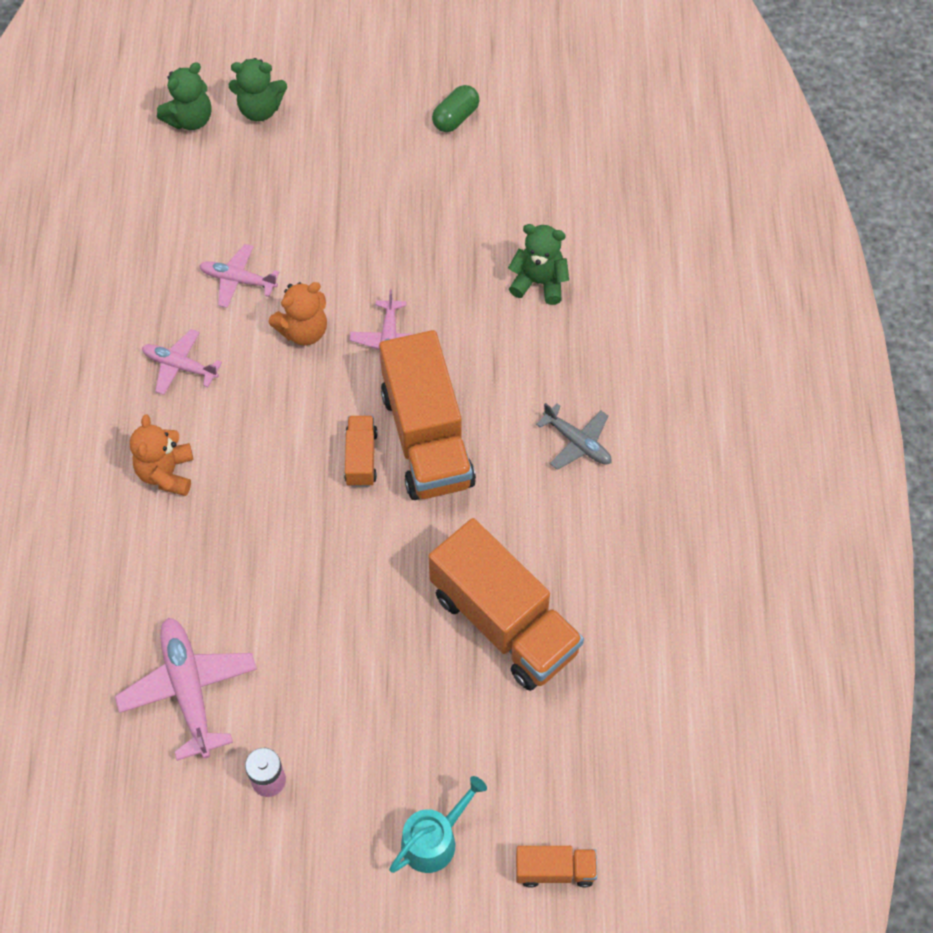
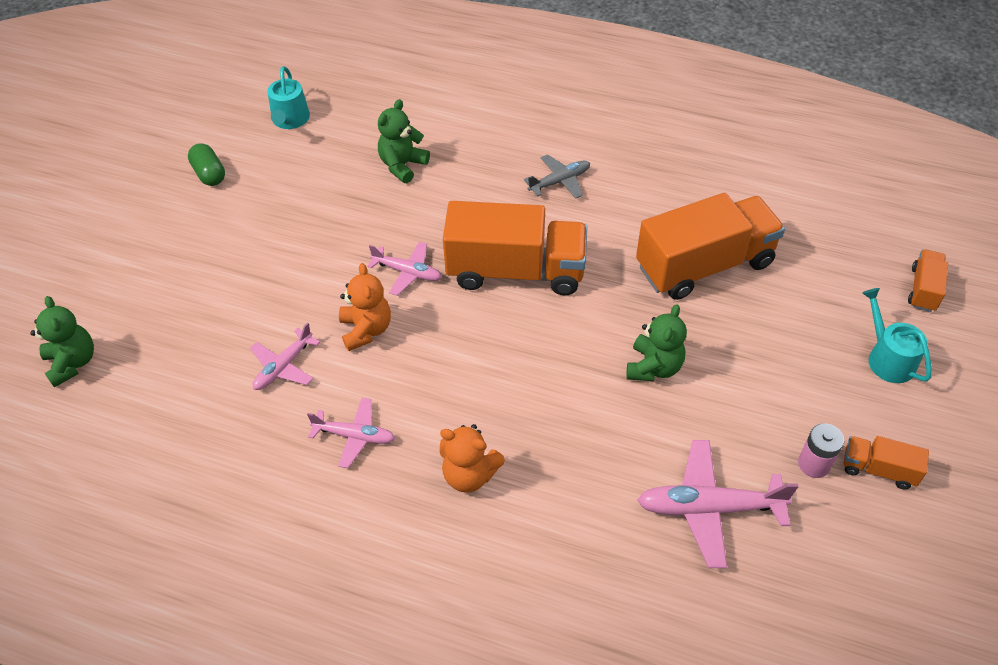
camera: 70 degrees left, 10 degrees down
(180, 366) = (354, 436): pink plane -> pink plane turned 120 degrees counterclockwise
(260, 109) = (101, 305): green teddy bear -> green teddy bear (653, 367)
(361, 458) = (516, 320): orange truck -> orange truck (878, 469)
(564, 153) = (290, 120): none -> turquoise watering can

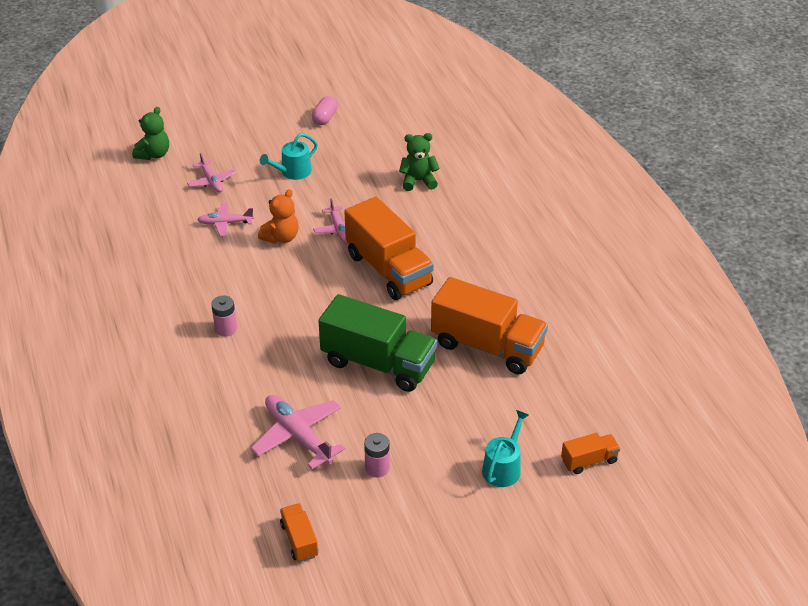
camera: 50 degrees right, 10 degrees down
(209, 174) = (325, 118): green capsule -> pink capsule
(290, 120) = (401, 120): turquoise watering can -> turquoise watering can (293, 172)
(354, 436) = (208, 274): pink plane -> pink plane (211, 181)
(469, 474) = (226, 329): orange teddy bear -> pink battery
(560, 181) = (484, 249): grey plane -> none
(653, 367) = (378, 363): green teddy bear -> green truck
(878, 469) = (403, 500): orange truck -> orange truck (299, 540)

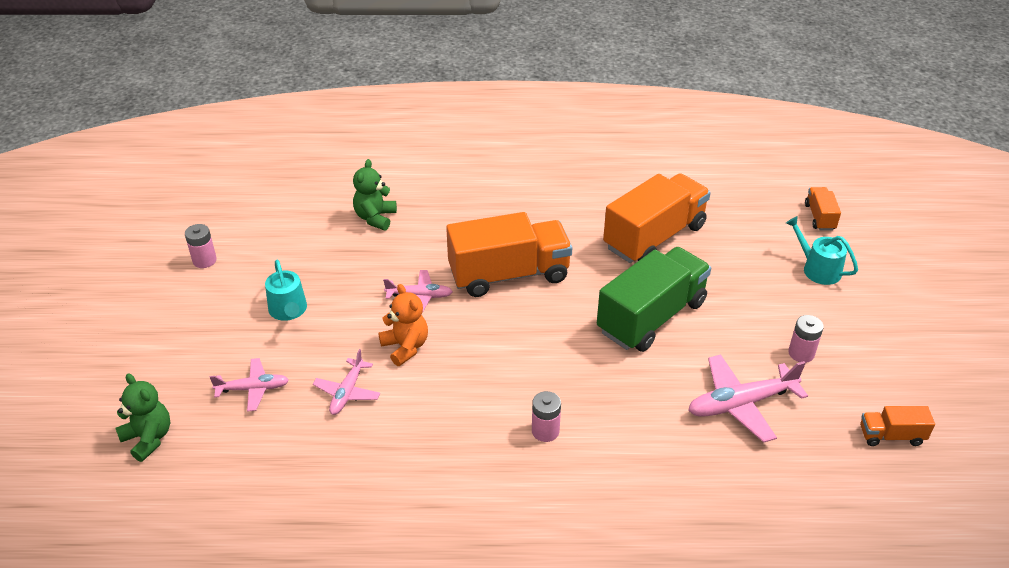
camera: 70 degrees left, 0 degrees up
(325, 118) = (204, 260): pink capsule -> pink battery

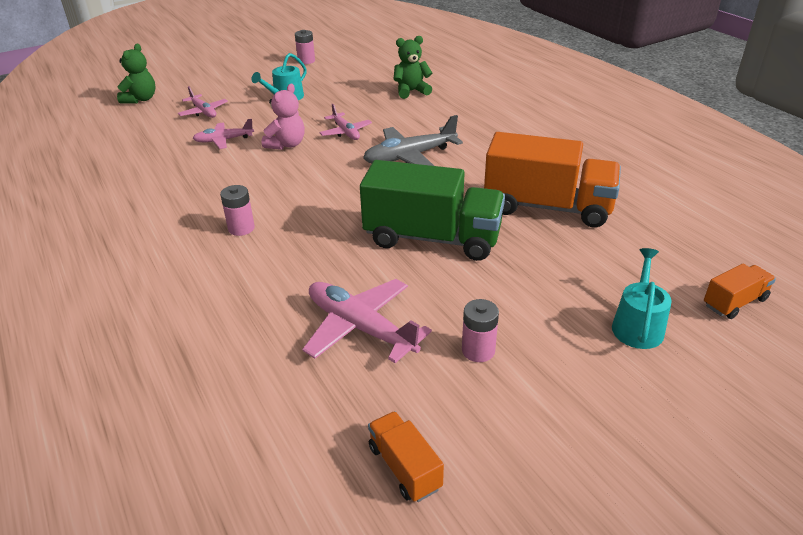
camera: 60 degrees right, 5 degrees down
(405, 347) = (286, 145): orange teddy bear -> pink teddy bear
(509, 274) = (410, 157): orange truck -> grey plane

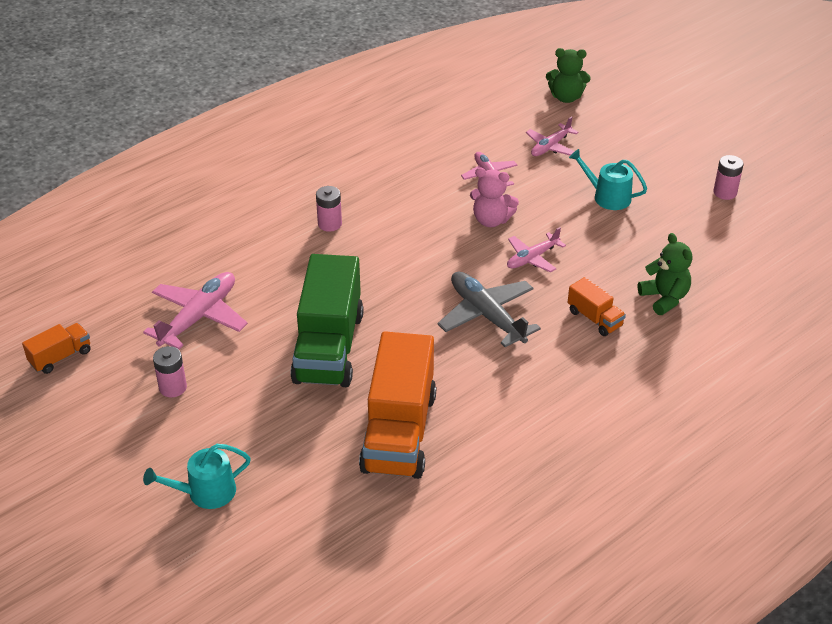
camera: 80 degrees right, 5 degrees up
(637, 325) = (206, 492): turquoise watering can -> turquoise watering can turned 150 degrees clockwise
(734, 302) = (242, 572): orange truck -> orange truck (594, 318)

